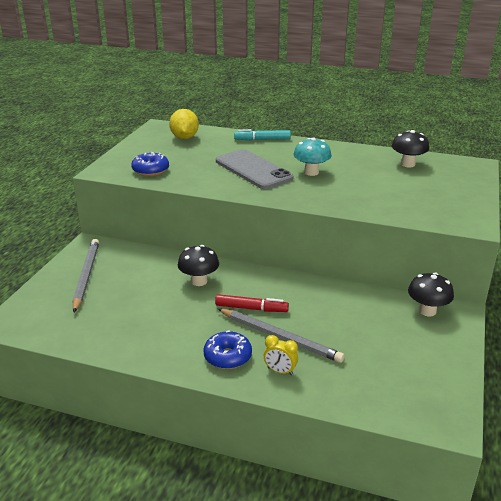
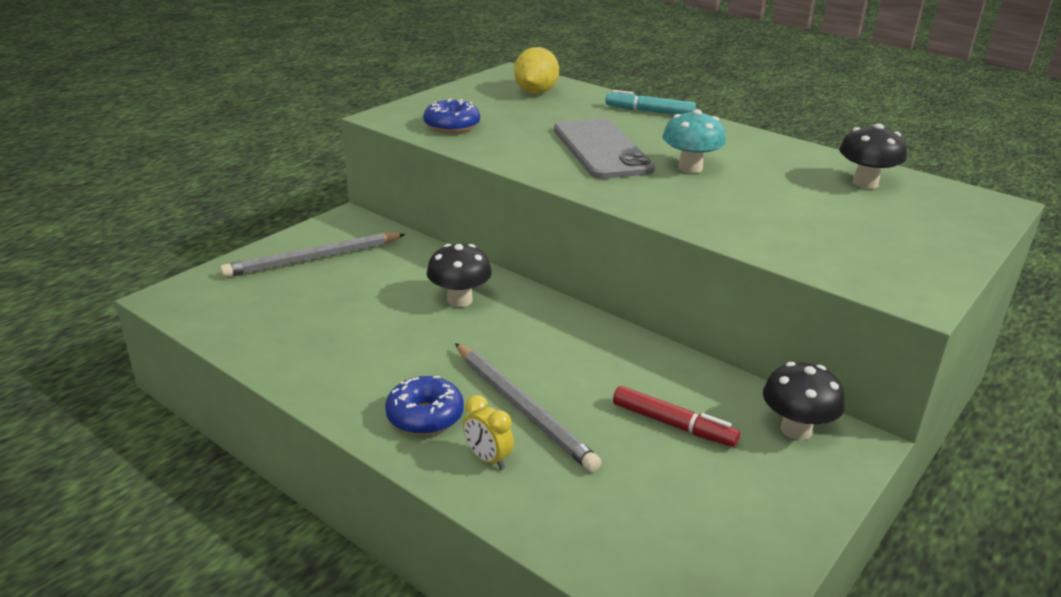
camera: 20 degrees right, 0 degrees up
(86, 276) = (313, 259): grey pencil -> grey pencil turned 135 degrees counterclockwise
(251, 308) = (508, 356): red marker -> red marker (673, 424)

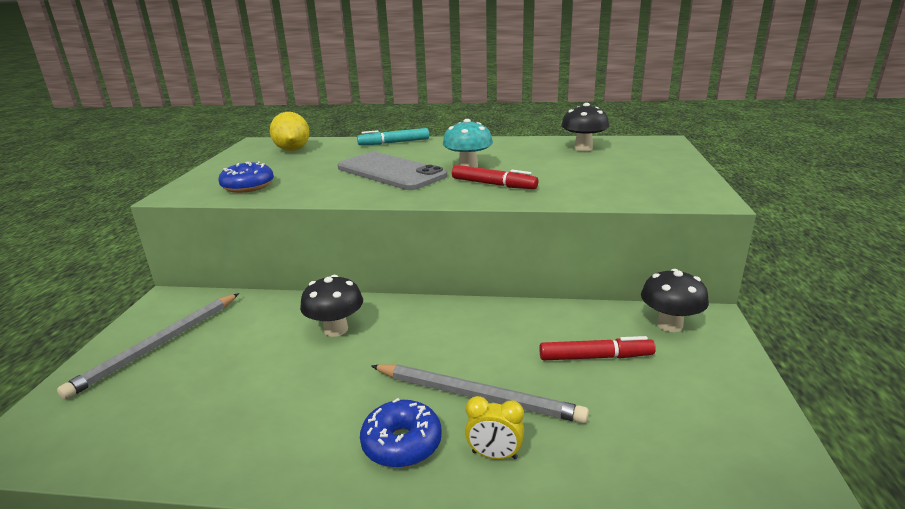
camera: 30 degrees left, 5 degrees down
(689, 198) = (493, 184): none -> red marker

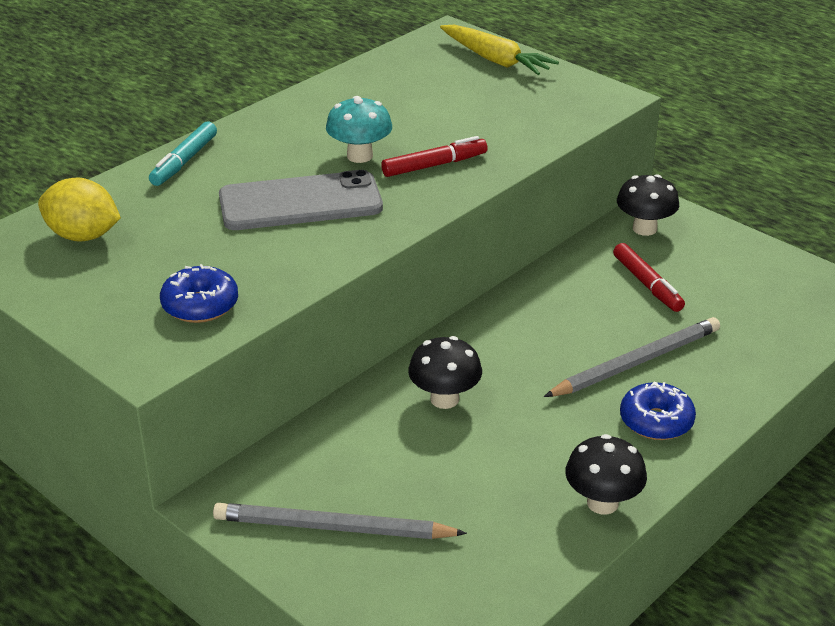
camera: 55 degrees left, 10 degrees up
(159, 345) = (333, 528): grey pencil -> grey pencil turned 120 degrees clockwise
(494, 455) = (709, 384): yellow clock -> none
(583, 148) = (404, 76): black mushroom -> black mushroom (602, 503)
(595, 357) = (647, 284): red marker -> red marker turned 120 degrees clockwise
(662, 158) = (496, 60): none -> yellow carrot

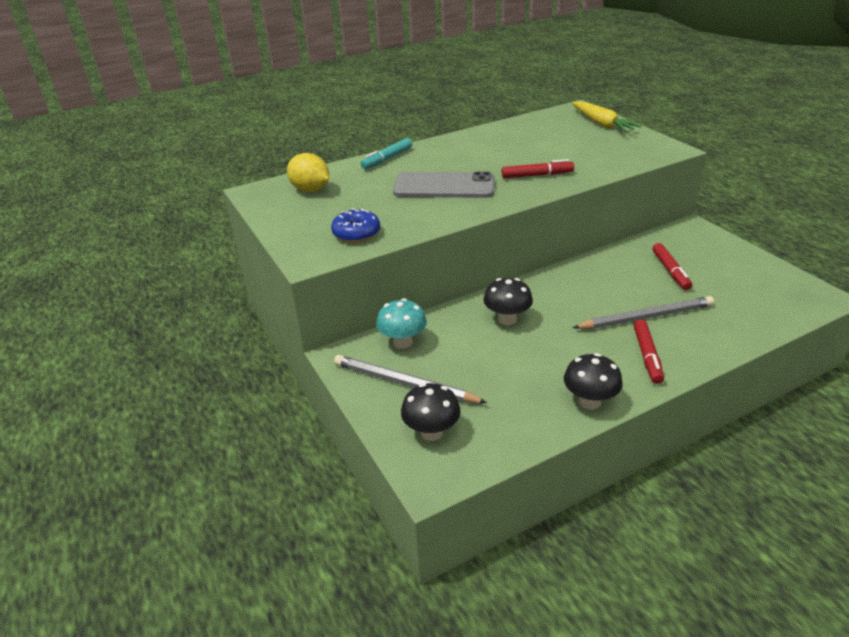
camera: 20 degrees right, 0 degrees up
(359, 156) = (492, 166): turquoise mushroom -> turquoise mushroom (403, 342)
(644, 229) = (680, 238): black mushroom -> black mushroom (431, 432)
(656, 421) = (647, 356): blue donut -> red marker

